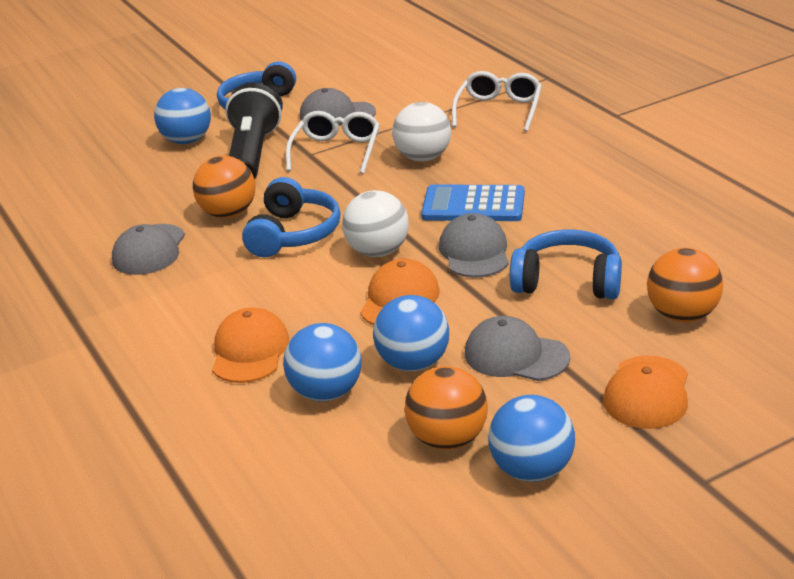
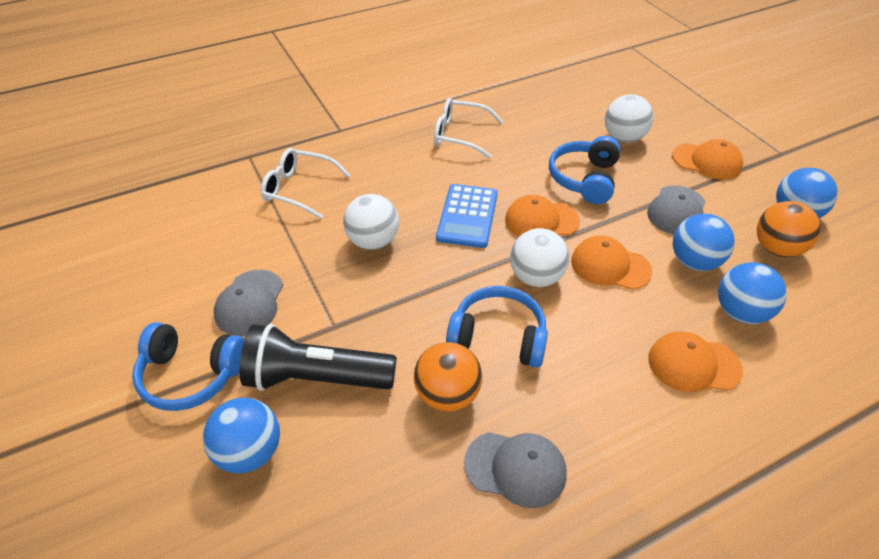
camera: 90 degrees left, 15 degrees up
(336, 151) = (336, 303): white glasses -> white glasses (460, 135)
(474, 252) = (541, 220): grey cap -> orange cap
(682, 315) = (623, 138): orange ball -> white ball

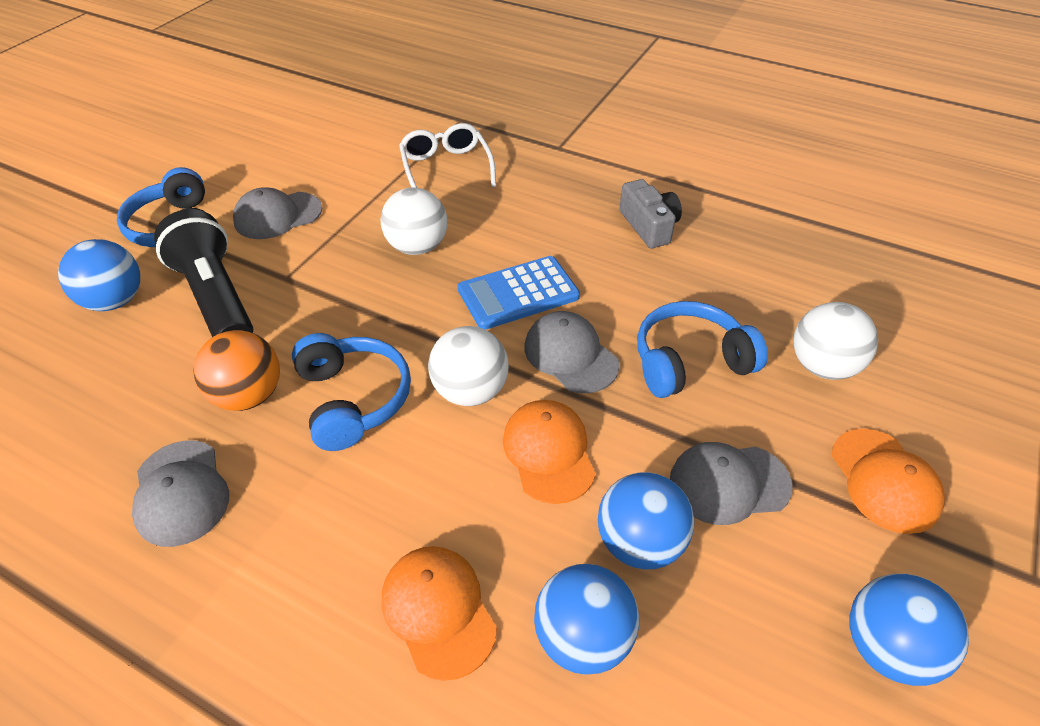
camera: 55 degrees right, 0 degrees up
(460, 135) = (649, 226): white glasses -> grey camera
(541, 220) = (570, 355): orange cap -> grey cap
(776, 248) = (770, 645): orange ball -> none

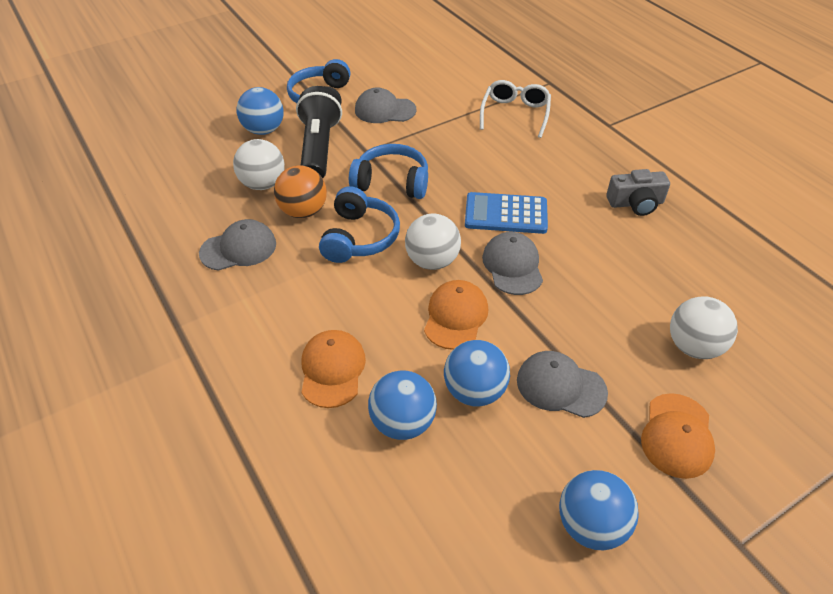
camera: 30 degrees right, 0 degrees up
(181, 492) = (238, 248): grey cap -> grey cap turned 120 degrees counterclockwise
(417, 247) = (459, 160): white ball -> white ball (263, 184)
(649, 226) = (635, 203): grey camera -> grey camera turned 75 degrees clockwise
(690, 362) = (593, 303): blue headphones -> blue headphones (392, 182)

